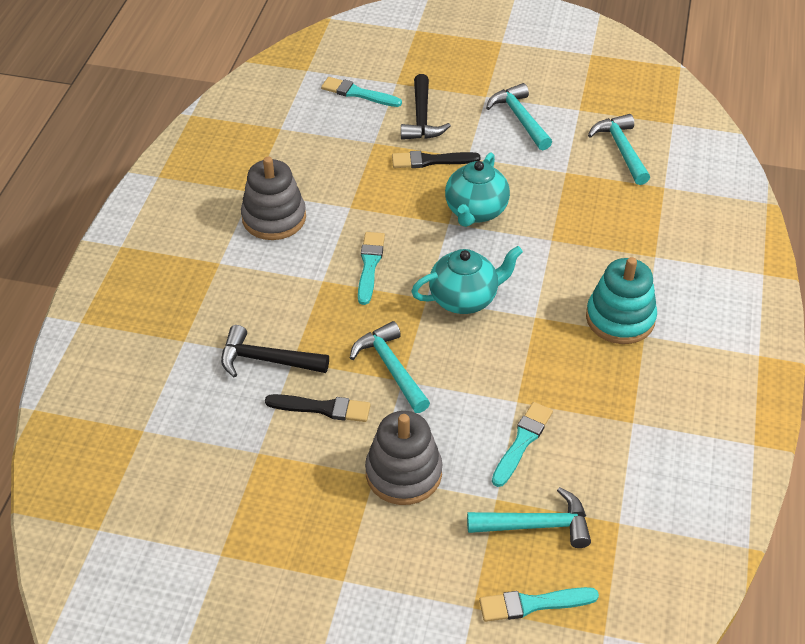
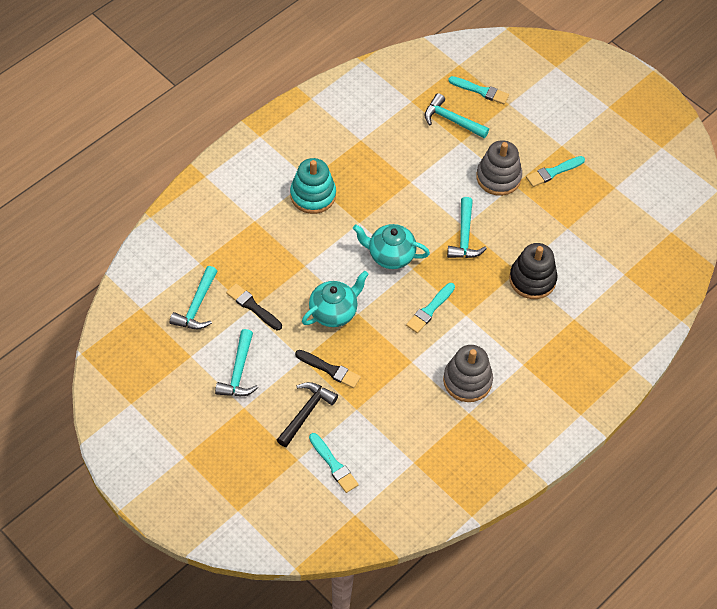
camera: 150 degrees left, 10 degrees up
(266, 360) = (532, 279): black hammer -> black stacking toy
(323, 408) = (518, 234): black brush -> black brush (252, 306)
(522, 441) = (425, 160): turquoise brush -> turquoise brush (553, 172)

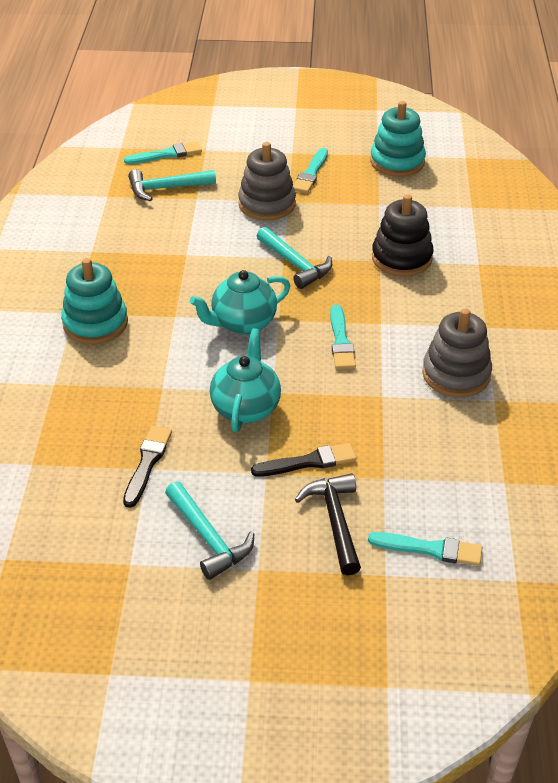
camera: 40 degrees left, 15 degrees down
(197, 306) = (78, 508): turquoise hammer -> none
(252, 306) = (147, 463): black brush -> black brush turned 105 degrees clockwise
(620, 202) = (397, 162): none -> turquoise stacking toy

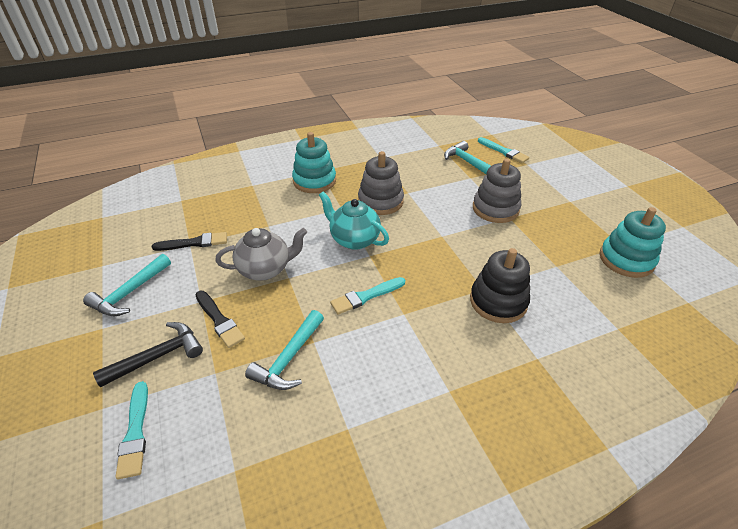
camera: 65 degrees right, 0 degrees up
(246, 407) = (265, 269): turquoise teapot -> grey teapot
(295, 264) = (438, 244): turquoise hammer -> turquoise hammer (289, 359)
(311, 173) = (555, 218): turquoise brush -> none
(456, 374) = (367, 386): grey stacking toy -> grey stacking toy (380, 201)

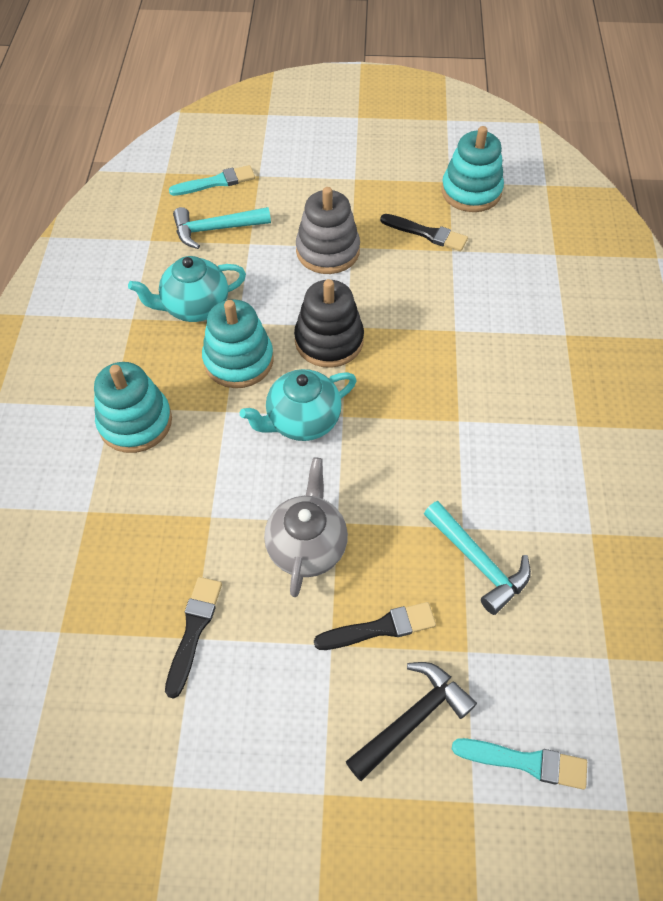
camera: 65 degrees left, 15 degrees up
(129, 293) = (265, 746): turquoise hammer -> none
(158, 356) = (412, 718): black hammer -> black hammer turned 60 degrees clockwise
(366, 296) = (414, 447): turquoise brush -> none
(380, 201) = (238, 360): grey stacking toy -> turquoise stacking toy
(405, 174) = (195, 307): none -> turquoise teapot
(498, 301) = (479, 327): black stacking toy -> black stacking toy (329, 340)
(558, 248) = (427, 233): none -> black brush

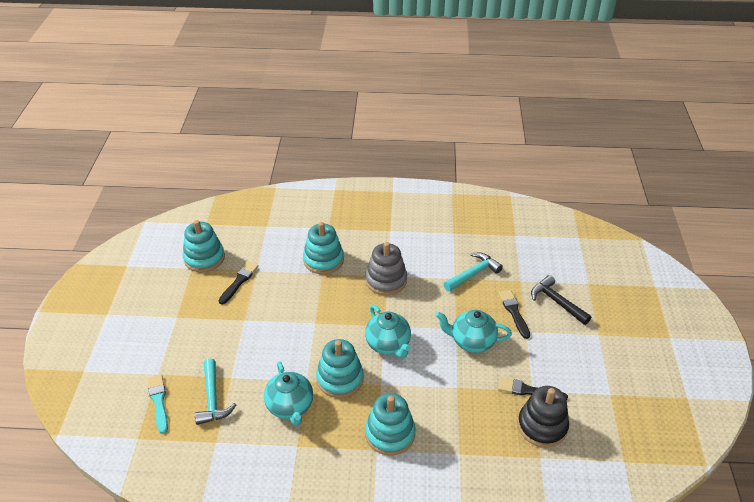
camera: 90 degrees left, 15 degrees down
(307, 546) = (471, 341): grey teapot -> turquoise teapot
(327, 251) = (246, 332): grey stacking toy -> grey stacking toy (386, 280)
(329, 340) = (326, 332): black stacking toy -> black stacking toy (542, 426)
(485, 330) = (323, 260): none -> turquoise stacking toy
(525, 762) = (567, 265): turquoise brush -> none

